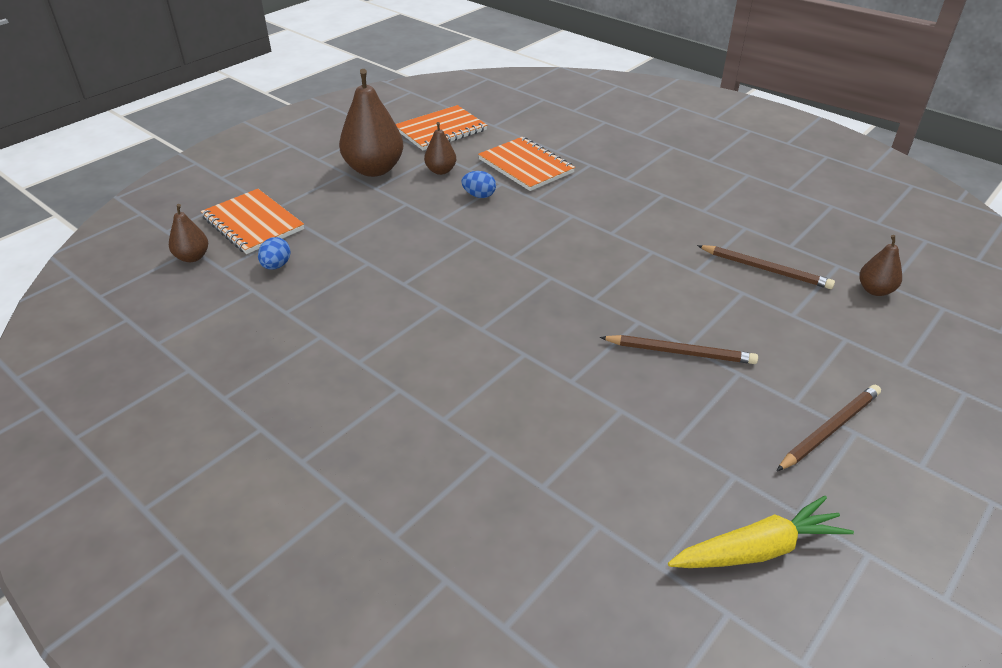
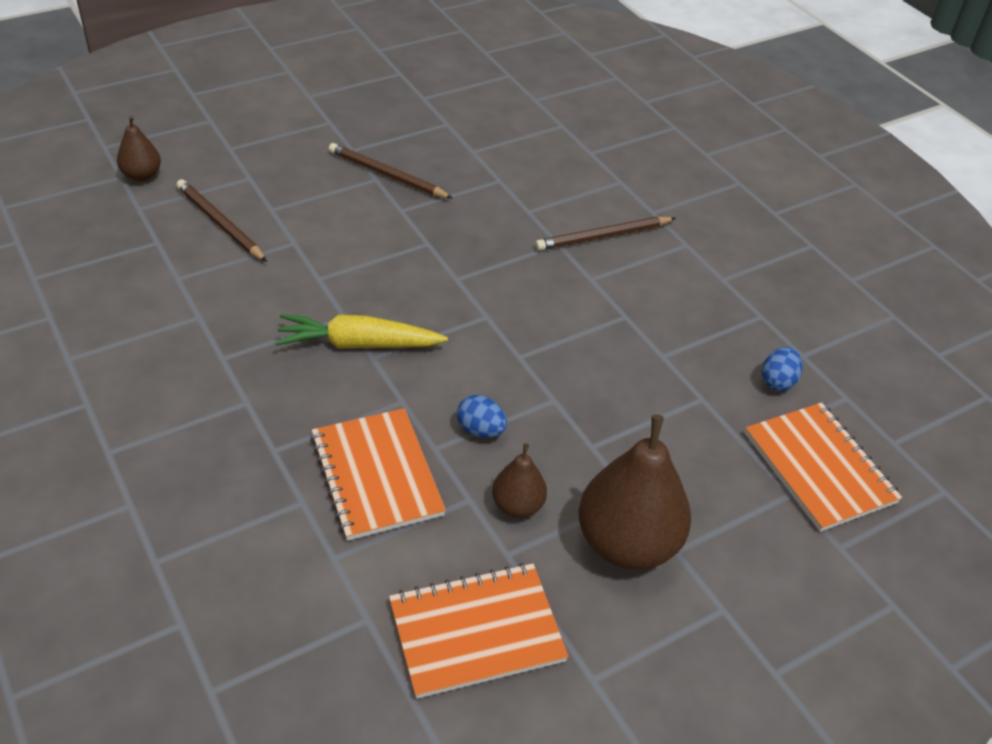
camera: 165 degrees left, 5 degrees up
(192, 257) = (890, 426): brown pear -> none
(758, 549) = (443, 66): yellow carrot -> yellow carrot (358, 344)
(829, 429) = (326, 101): brown pencil -> brown pencil (603, 237)

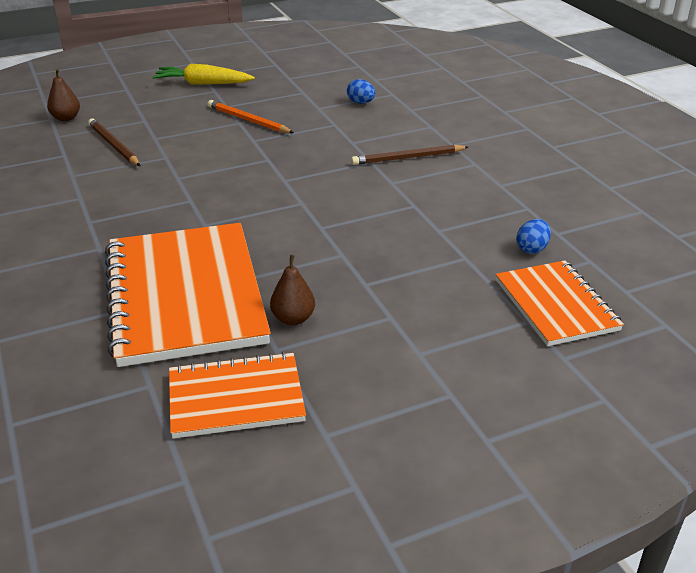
camera: 10 degrees right, 10 degrees down
(358, 344) = (195, 216): yellow carrot -> yellow carrot (203, 84)
(376, 475) = (185, 295): orange notebook -> orange notebook, size x1.76
(387, 175) = (248, 120): brown pencil -> orange pencil
(480, 430) = (276, 271): blue egg -> blue egg (360, 103)
(627, 543) = (378, 347): brown pear -> none

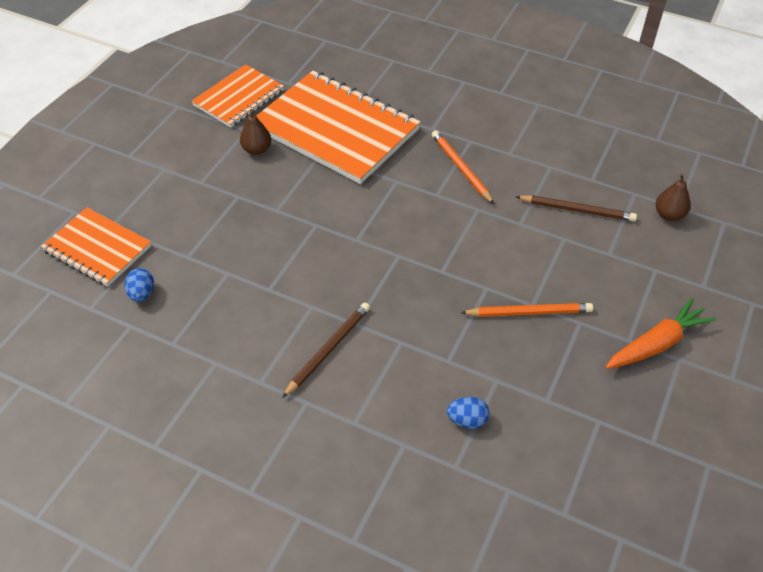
camera: 140 degrees right, 15 degrees up
(138, 206) = (461, 168): none -> orange pencil
(203, 84) = (657, 343): yellow carrot -> orange carrot

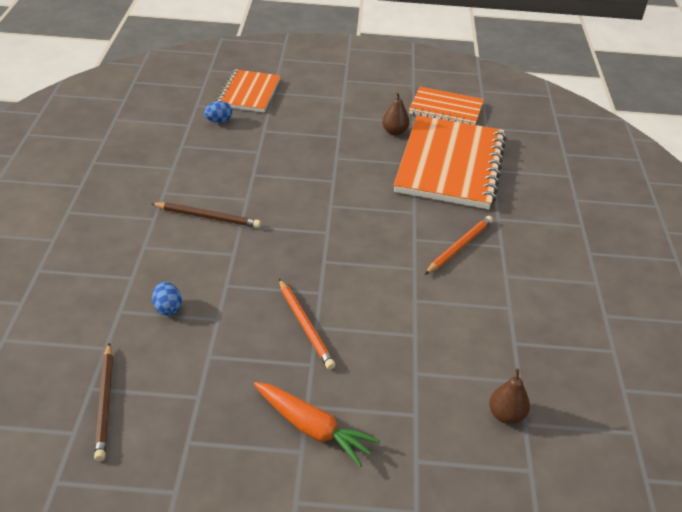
camera: 65 degrees right, 10 degrees down
(577, 210) = (461, 338): brown pencil -> brown pencil (105, 403)

